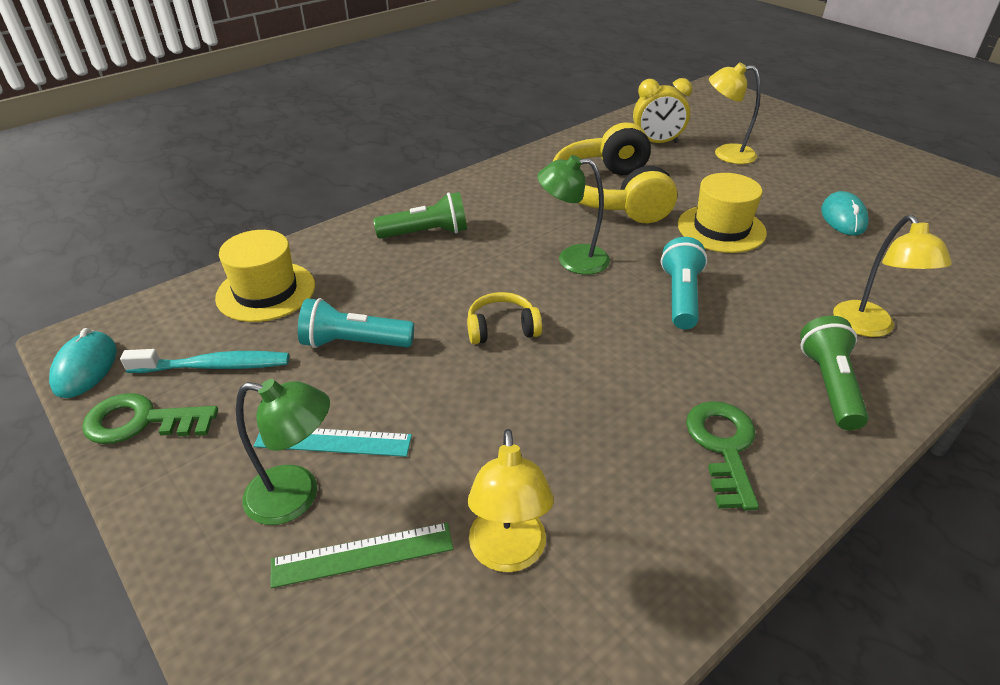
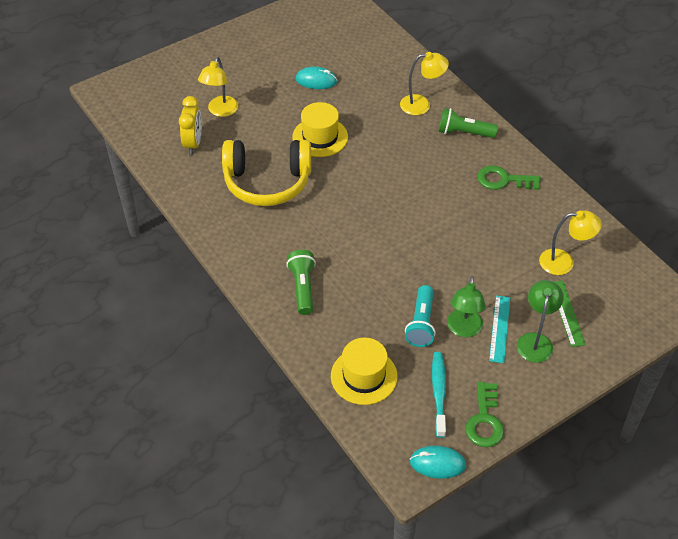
camera: 85 degrees left, 10 degrees up
(502, 328) = (412, 253): yellow headphones -> none
(572, 259) = (345, 213): green lamp -> green lamp (464, 329)
(681, 297) = (389, 171): turquoise flashlight -> none

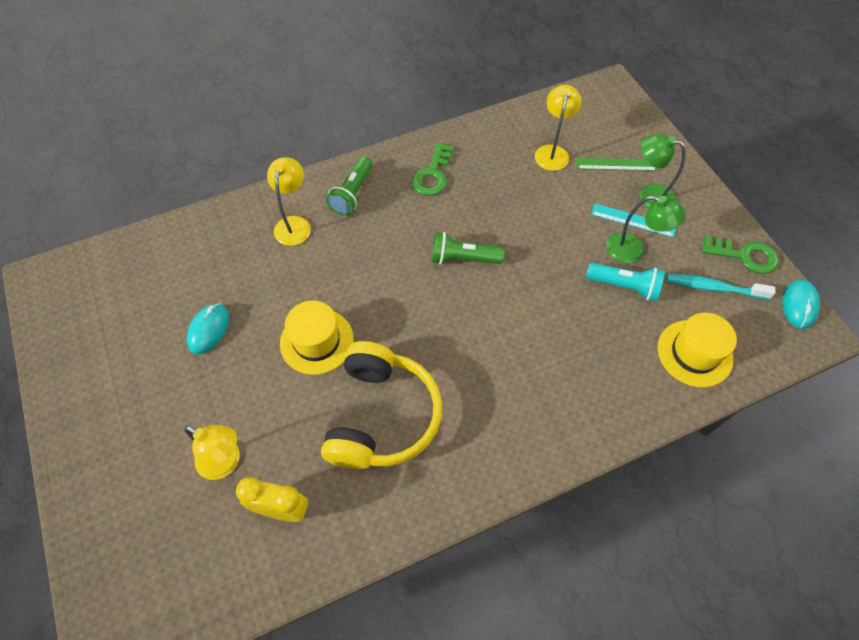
camera: 80 degrees left, 10 degrees up
(302, 288) = (566, 398): green flashlight -> green flashlight (463, 258)

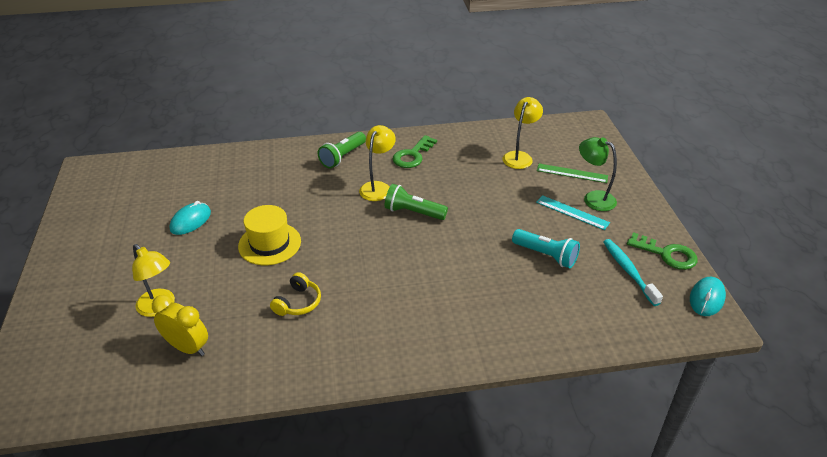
camera: 15 degrees right, 20 degrees down
(294, 224) = (288, 168): yellow lamp -> yellow lamp (378, 187)
(382, 416) = (298, 302): yellow headphones -> yellow headphones, size x0.45
(633, 250) = (564, 232): green lamp -> none
(694, 353) = (592, 314): yellow hat -> none
(713, 287) = (628, 271): turquoise toothbrush -> turquoise toothbrush turned 45 degrees clockwise

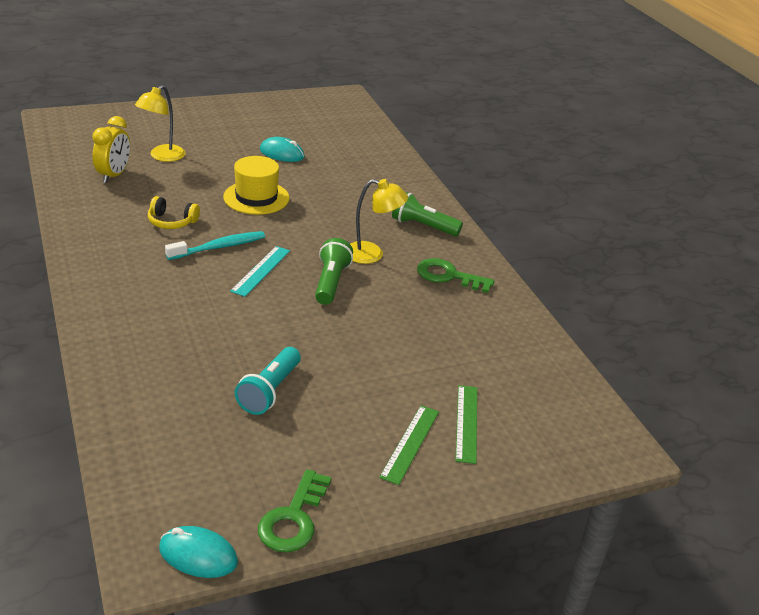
camera: 75 degrees right, 5 degrees down
(519, 156) = (487, 369): yellow lamp -> none
(572, 212) = (369, 419): turquoise ruler -> turquoise ruler (261, 270)
(593, 198) = (410, 443): green lamp -> green ruler
(628, 271) = (249, 471): turquoise toothbrush -> turquoise toothbrush (219, 247)

